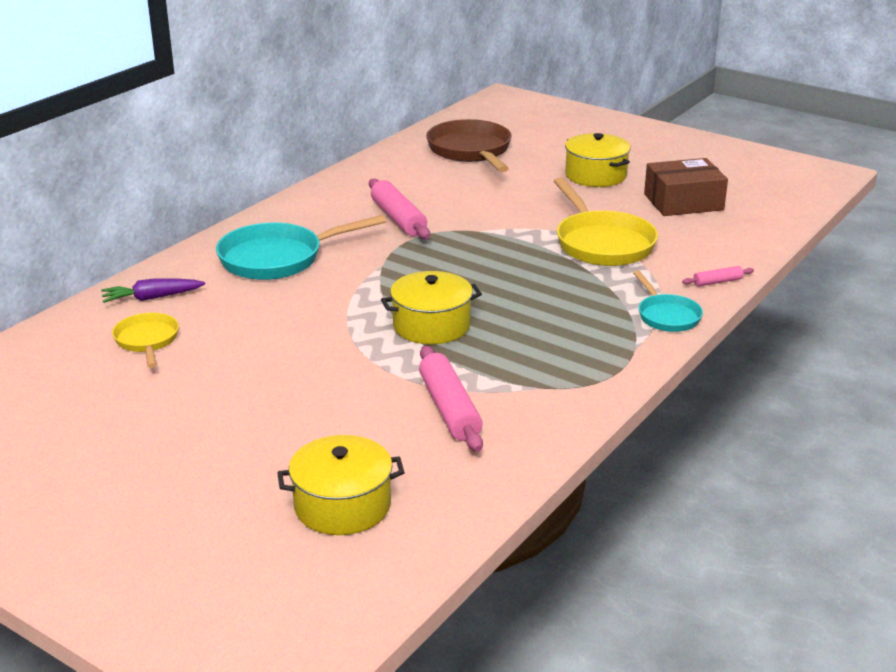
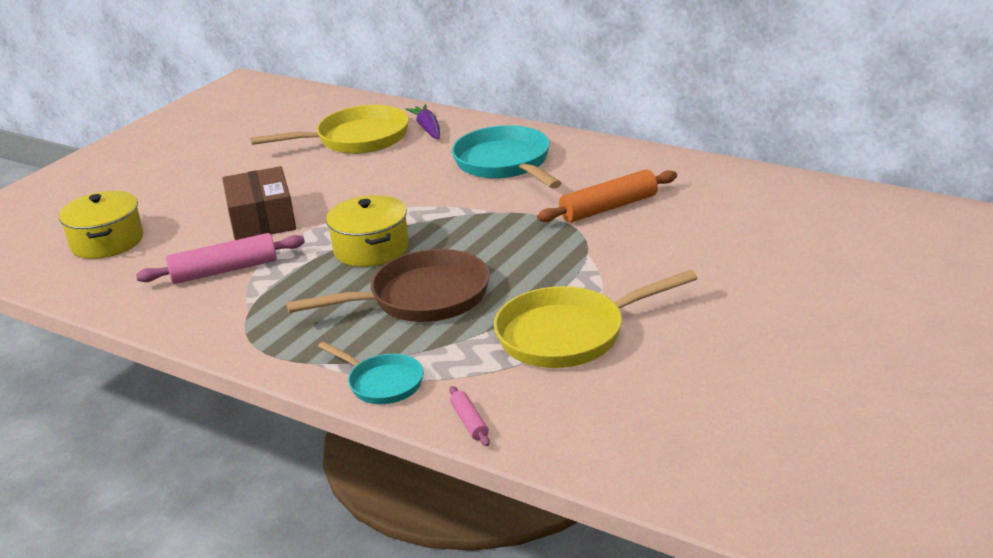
camera: 90 degrees right, 0 degrees up
(147, 341) = (356, 139): yellow pan -> yellow pan, size x1.76
(398, 219) = (608, 208): pink rolling pin -> orange rolling pin
(471, 151) = (828, 230): brown pan -> brown pan (422, 298)
(595, 175) = (788, 323): yellow pot -> none
(667, 316) = (382, 383): turquoise pan -> turquoise pan turned 120 degrees counterclockwise
(683, 202) = (719, 397): brown box -> brown box (262, 219)

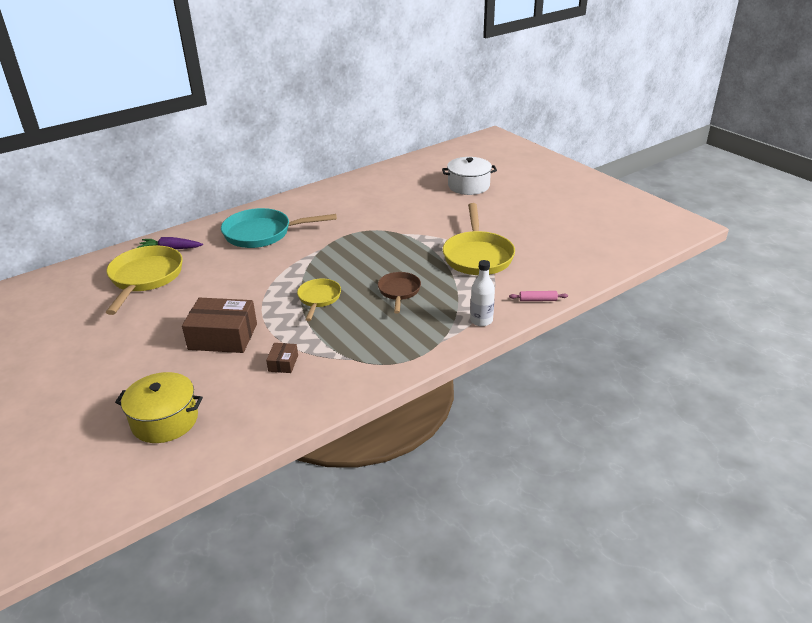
camera: 70 degrees left, 5 degrees up
(224, 270) = (283, 363): pink rolling pin -> brown box
(371, 248) = (319, 298): yellow pot -> yellow pan
(382, 383) = (481, 320): turquoise pan -> white bottle
(422, 298) = (399, 291): brown pan -> brown pan, size x0.57
(608, 208) = (357, 216): orange rolling pin -> none
(810, 266) = (468, 186): none -> white pot

